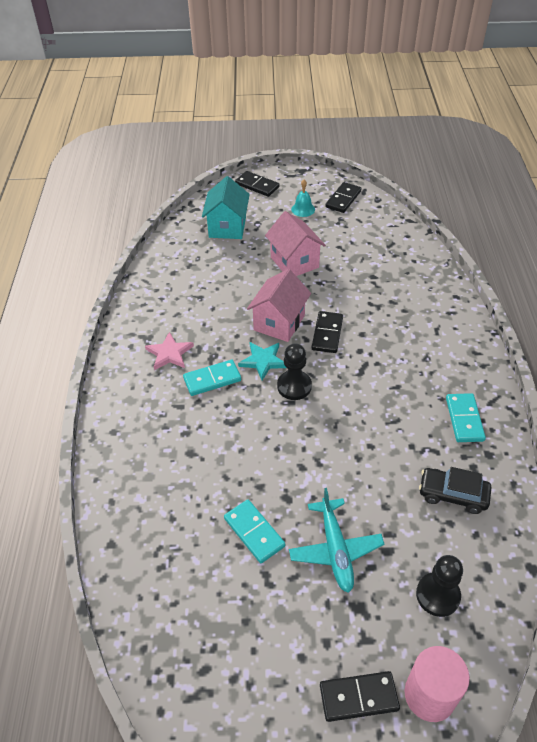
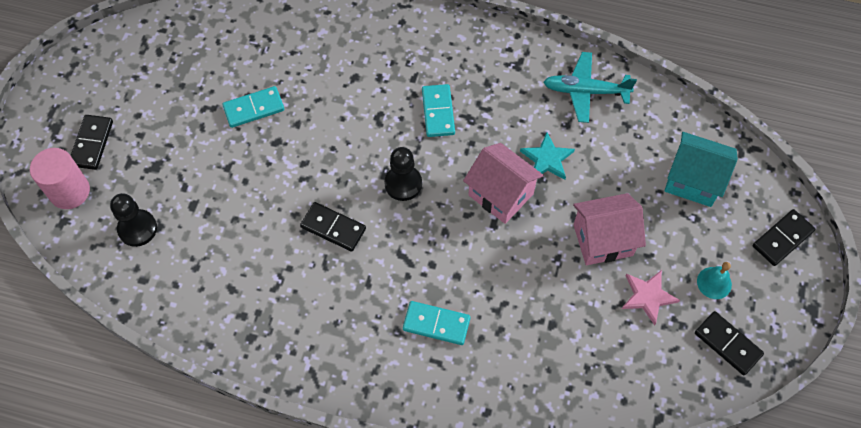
camera: 105 degrees right, 15 degrees up
(169, 353) = (487, 81): pink star -> pink star (647, 296)
(263, 361) = (448, 164): turquoise star -> turquoise star (547, 159)
(327, 334) = (468, 239): black domino -> black domino (333, 228)
(335, 550) = (211, 165): turquoise plane -> turquoise plane (585, 91)
(452, 494) = (221, 282): black car -> none
(464, 419) = (301, 333): turquoise domino -> turquoise domino (436, 324)

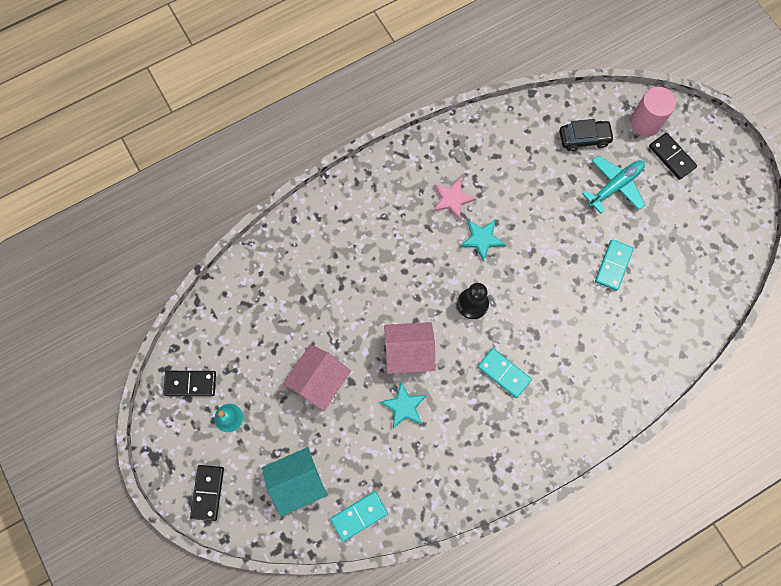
camera: 135 degrees right, 10 degrees up
(137, 229) = (584, 138): black pawn -> black car
(333, 228) = (482, 239): black domino -> turquoise star
(436, 324) = (367, 240): turquoise domino -> turquoise domino (359, 516)
(585, 91) = (427, 485): turquoise plane -> turquoise plane (615, 186)
(647, 296) = (261, 370): pink star -> pink star (452, 199)

